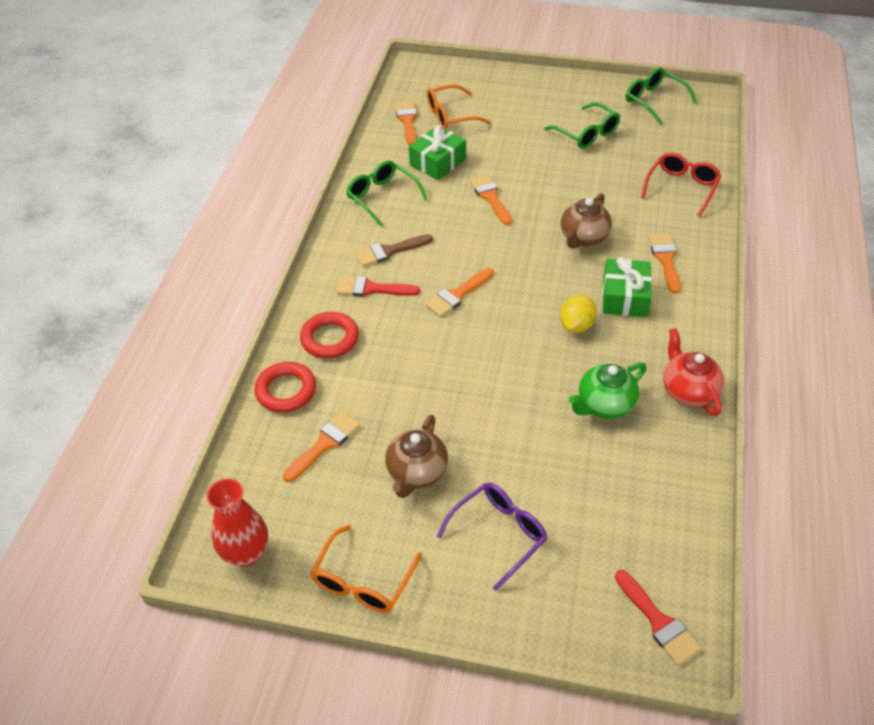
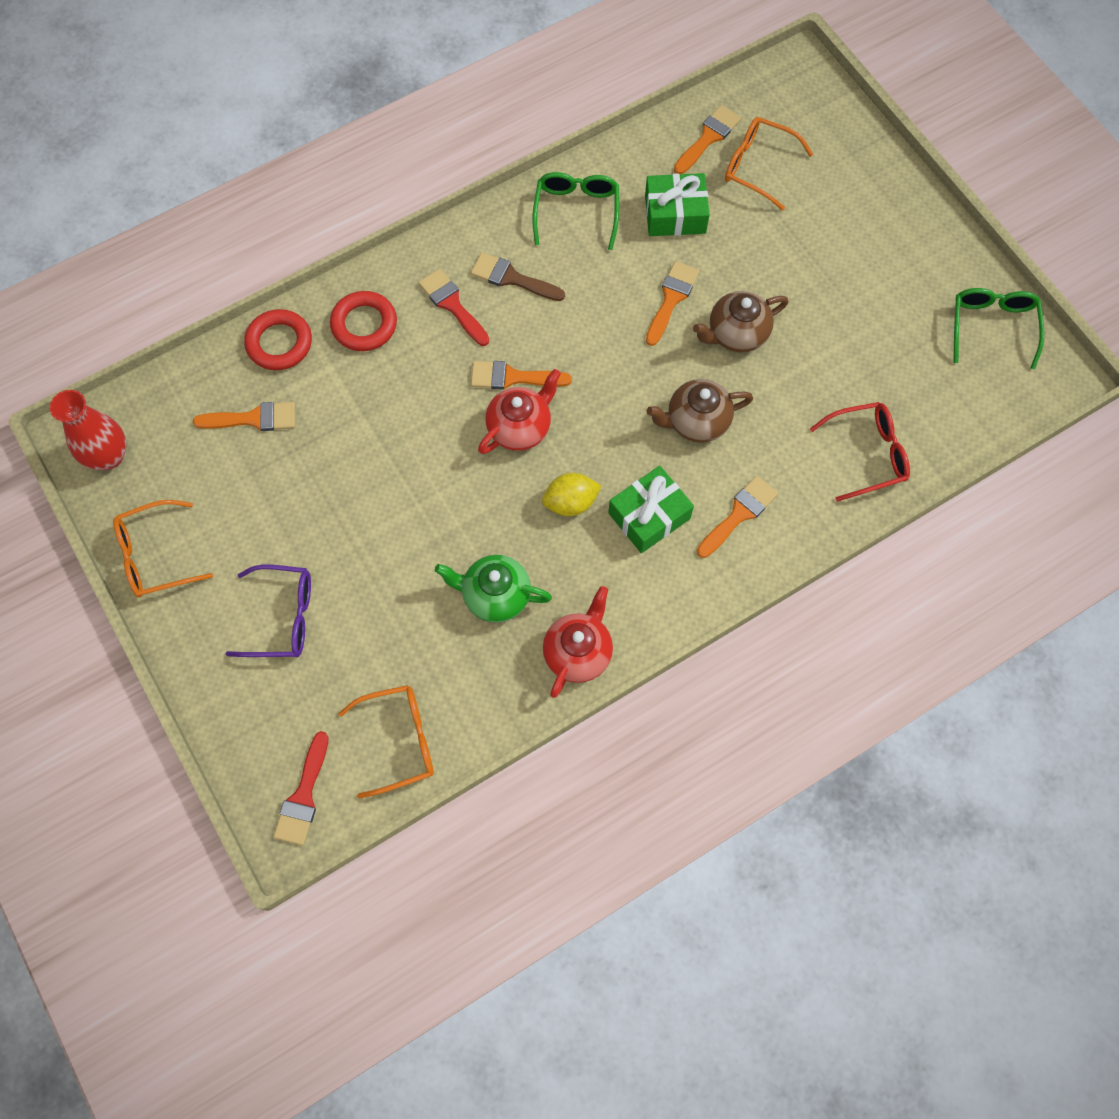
camera: 45 degrees right, 20 degrees up
(416, 472) = (287, 509): brown teapot -> brown teapot (736, 334)
(496, 314) = (520, 427): none -> red teapot
(587, 134) = (863, 307): green glasses -> none
(666, 530) = (399, 741): none -> orange glasses

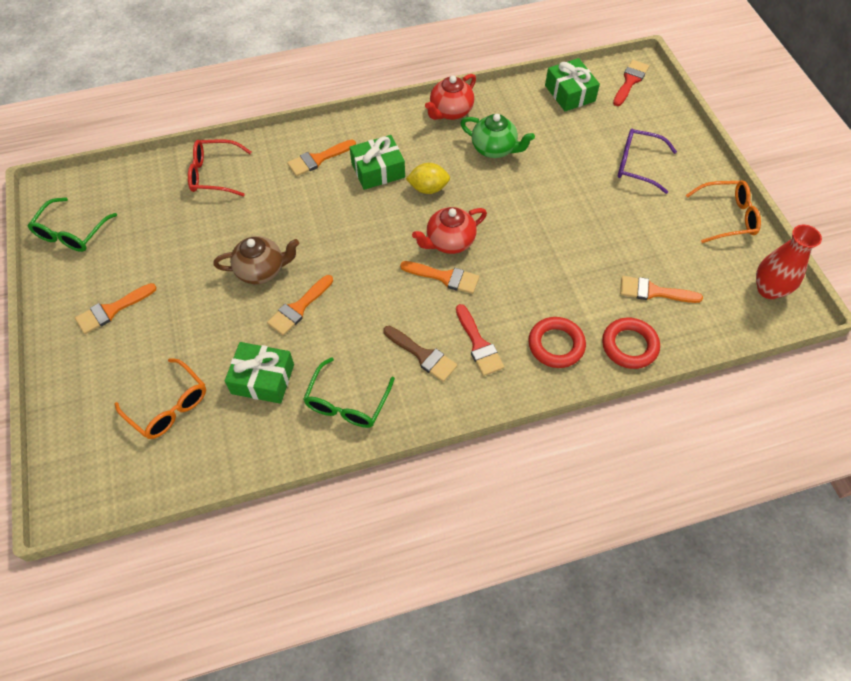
camera: 165 degrees left, 10 degrees down
(399, 741) = (569, 93): orange glasses -> green gift
(696, 421) = (320, 218): brown teapot -> none
(708, 138) = (197, 447): orange brush -> orange brush (112, 310)

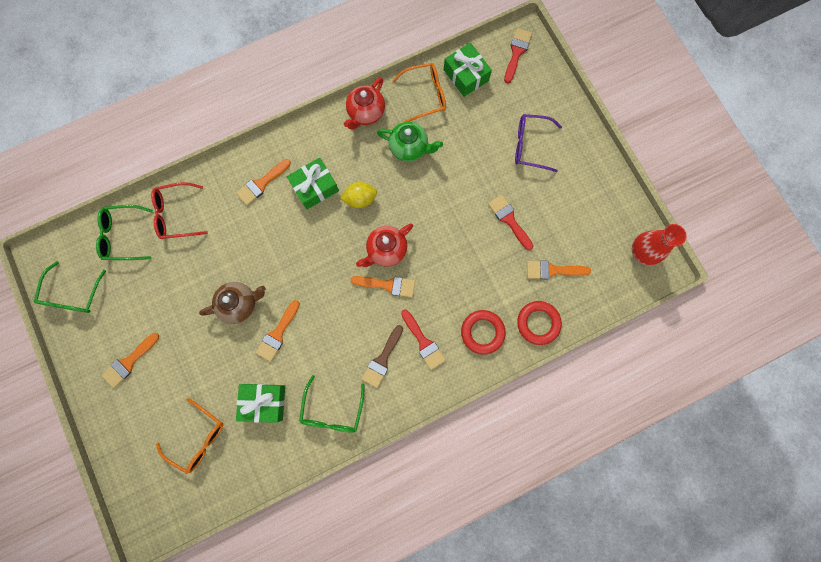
camera: 10 degrees left, 20 degrees up
(147, 185) = (123, 236): none -> green glasses
(423, 355) = (382, 359): brown brush -> brown brush turned 90 degrees clockwise
(604, 232) = (509, 219): none -> red brush
(727, 217) = (606, 187): orange glasses -> orange glasses (425, 95)

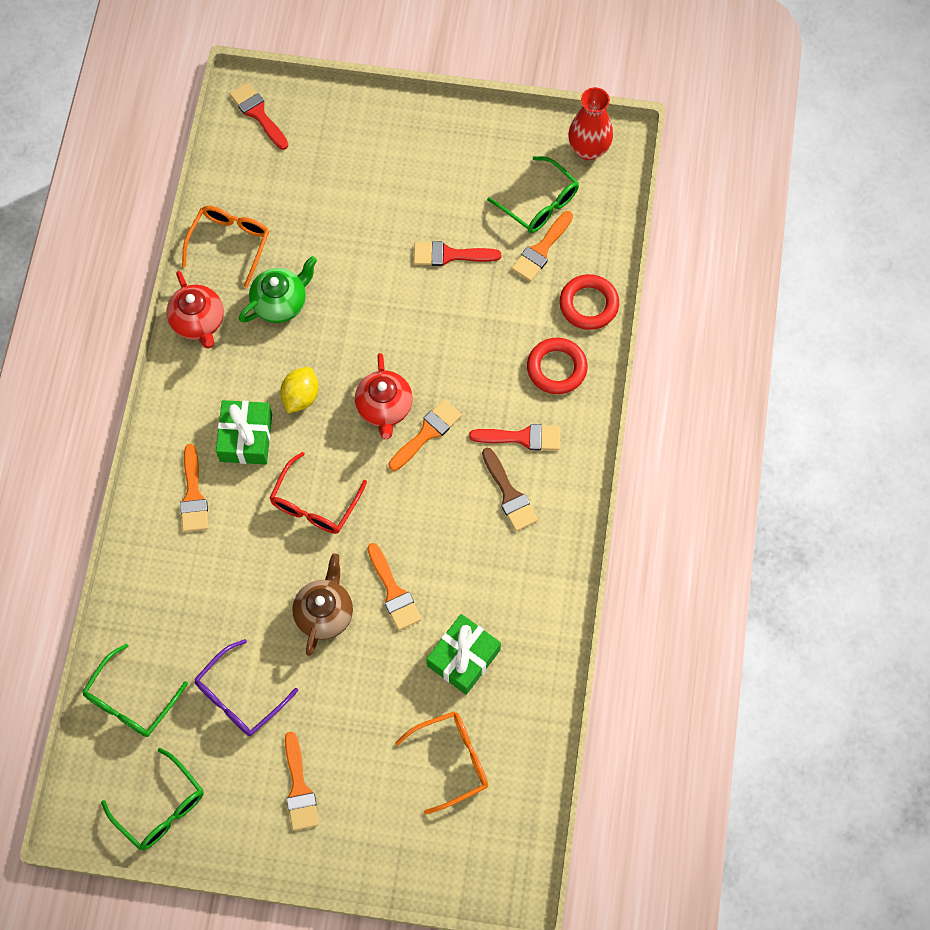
camera: 55 degrees left, 10 degrees down
(176, 214) = (153, 619): red glasses -> red glasses (314, 504)
(332, 411) = (529, 587): green glasses -> green glasses (540, 203)
(466, 75) = (241, 184): green gift -> none
(530, 145) = (380, 175): purple glasses -> purple glasses (239, 697)

